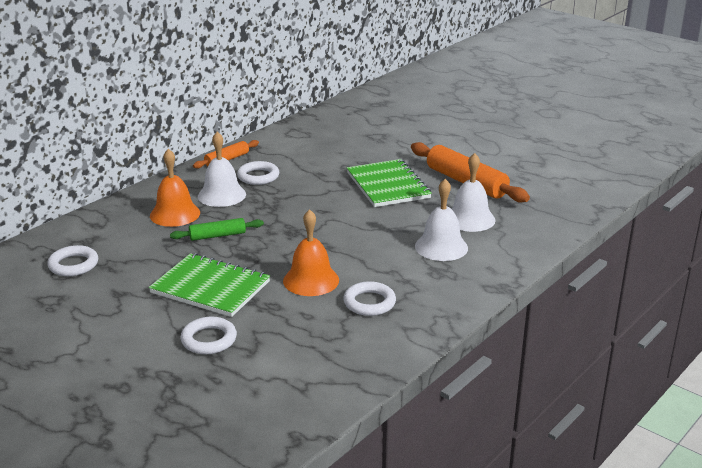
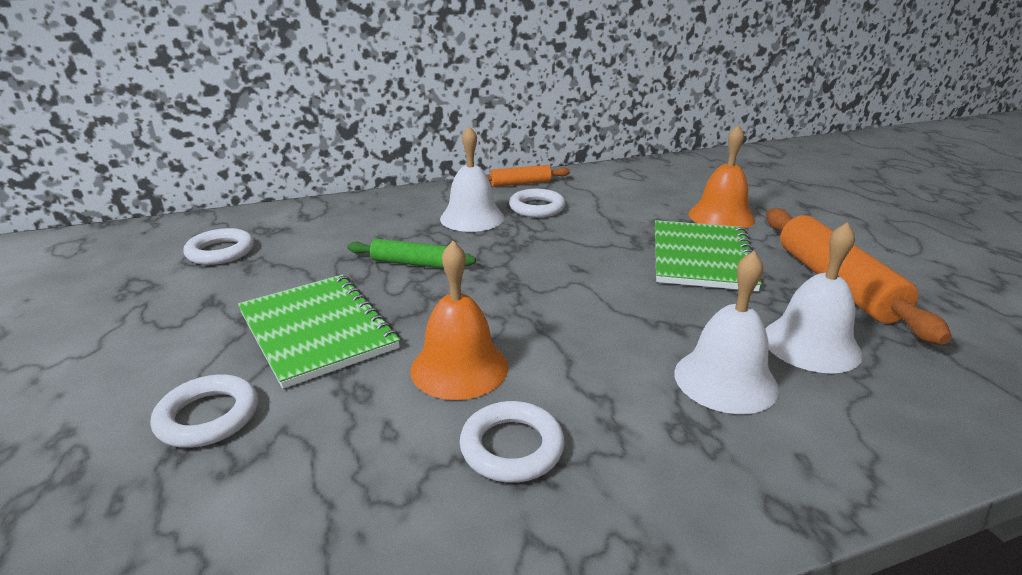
camera: 30 degrees right, 0 degrees up
(175, 214) = (396, 225): orange bell -> orange bell (721, 216)

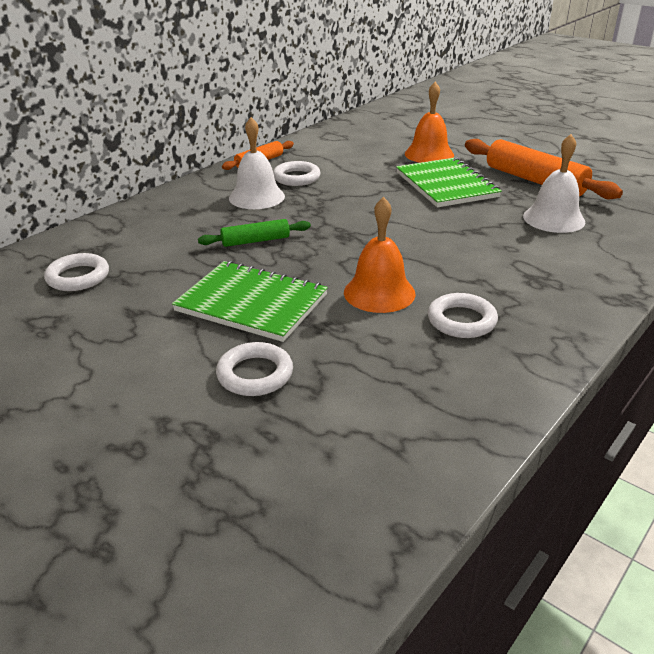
camera: 30 degrees left, 5 degrees up
(725, 380) = (531, 250): white bell -> none

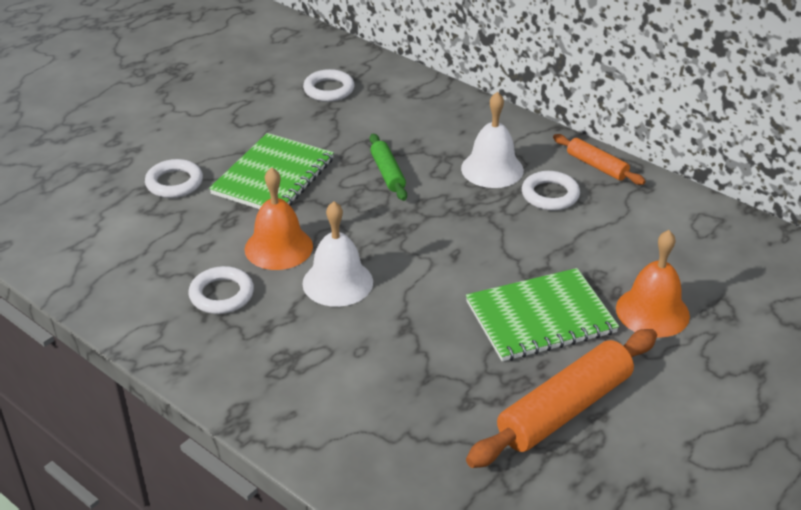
camera: 90 degrees right, 5 degrees up
(553, 219) = (437, 403): white bell -> white bell (337, 282)

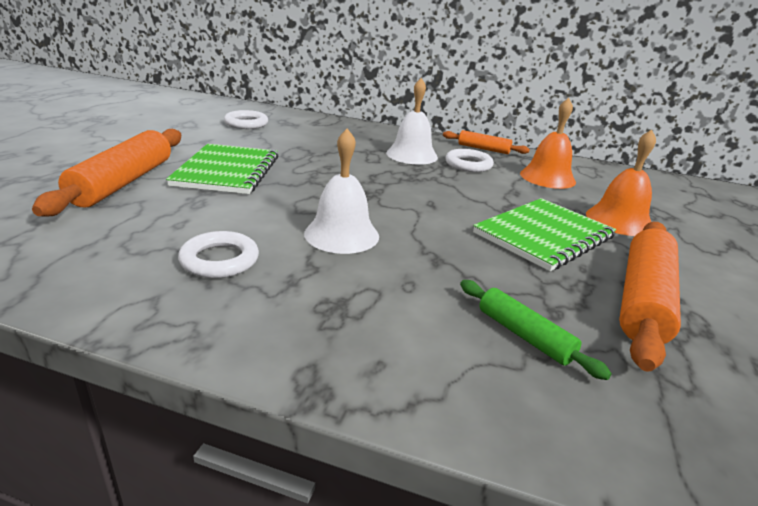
camera: 25 degrees left, 10 degrees down
(174, 183) = (123, 182): white ring -> orange rolling pin
(278, 247) = (262, 216): orange bell -> orange bell (547, 177)
(387, 173) = (331, 162): green rolling pin -> green rolling pin (524, 335)

